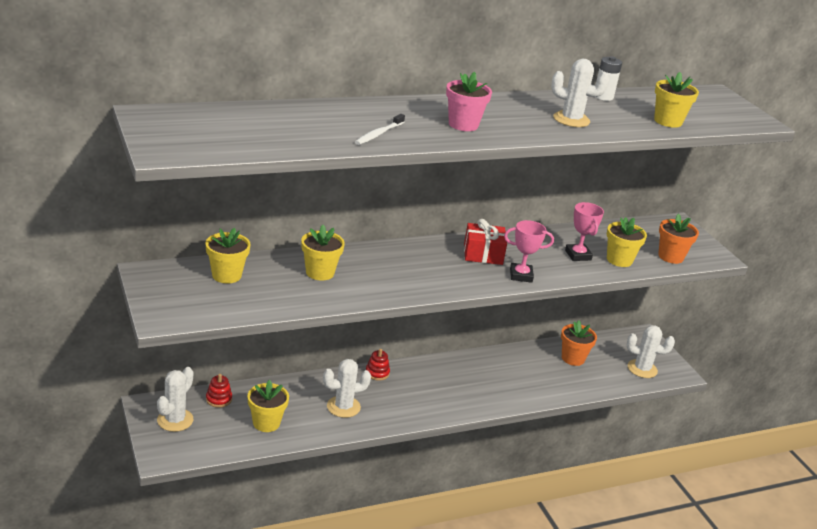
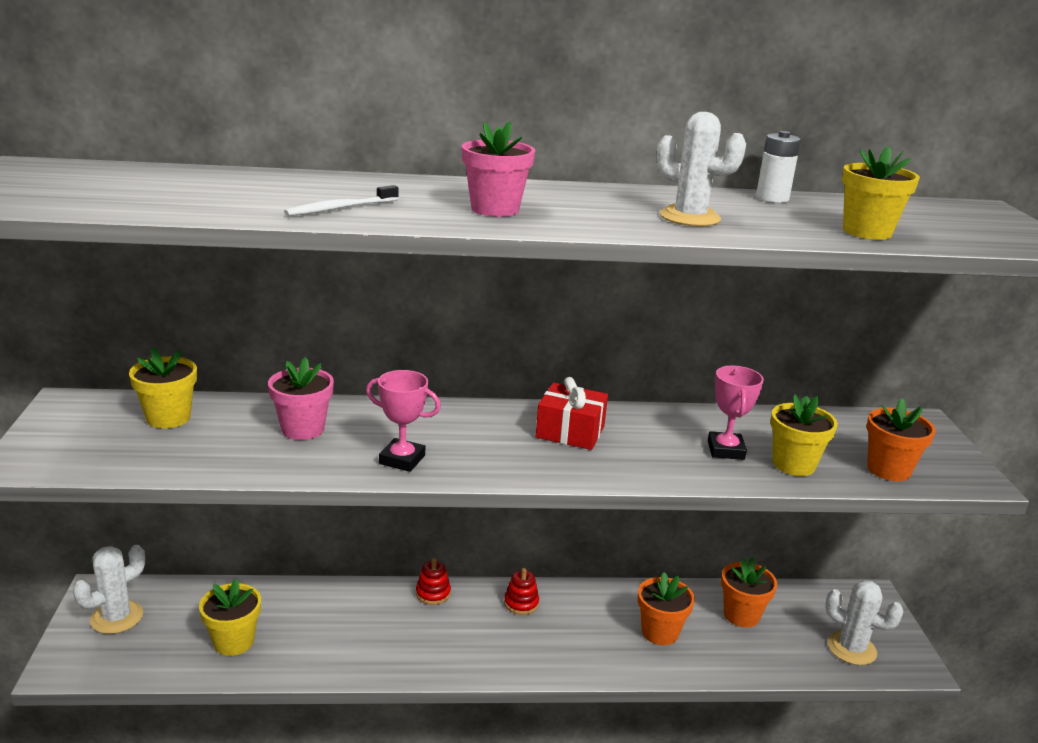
camera: 20 degrees right, 5 degrees down
(219, 399) = (194, 597): red stacking toy -> red stacking toy (521, 603)
(320, 272) = (303, 429): yellow flower pot -> pink flower pot
(343, 407) = (355, 635): white cactus -> none
(521, 275) = (612, 468): pink trophy -> pink trophy (402, 459)
(529, 376) = (660, 632): none -> orange flower pot

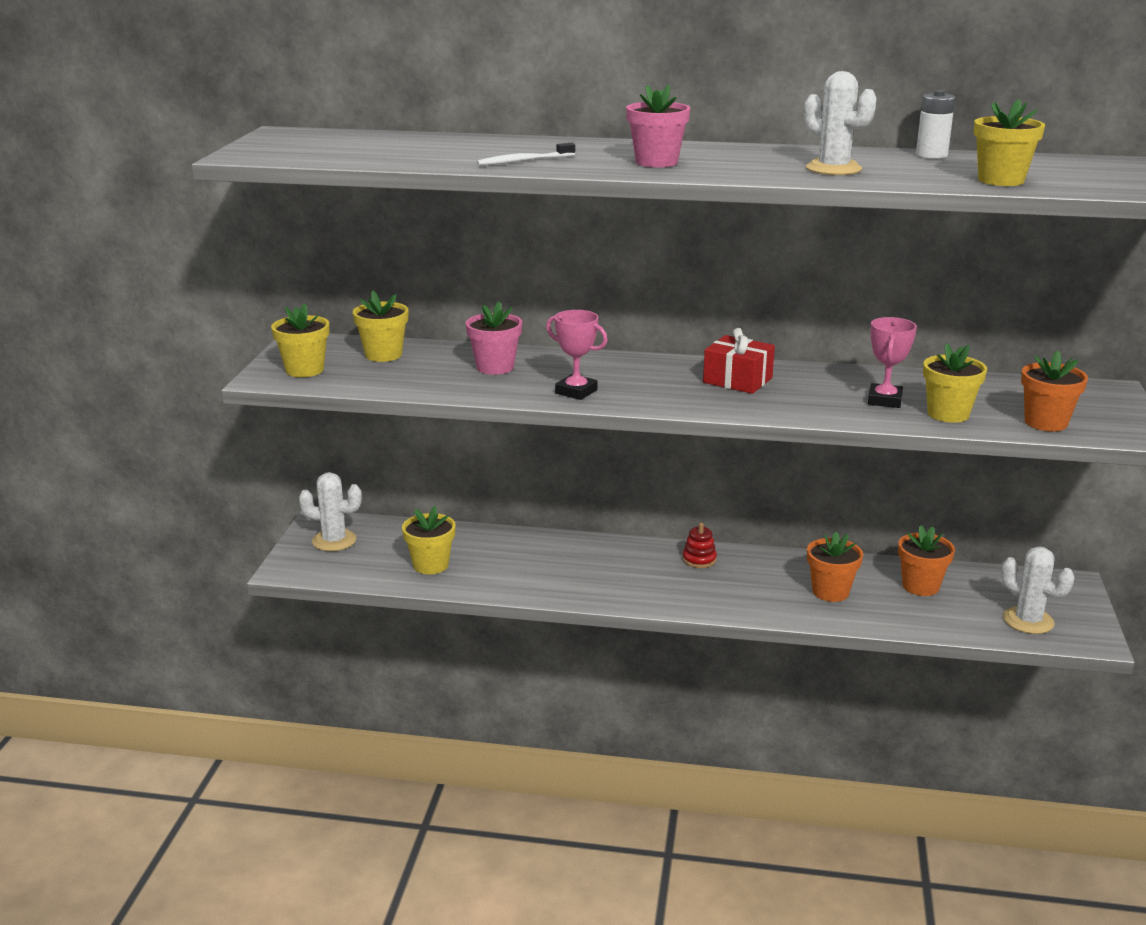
camera: 15 degrees right, 0 degrees up
(72, 447) = (304, 370): none -> yellow flower pot
(117, 617) = (334, 540): white cactus -> white cactus turned 45 degrees clockwise
(433, 593) = (616, 546): red stacking toy -> none

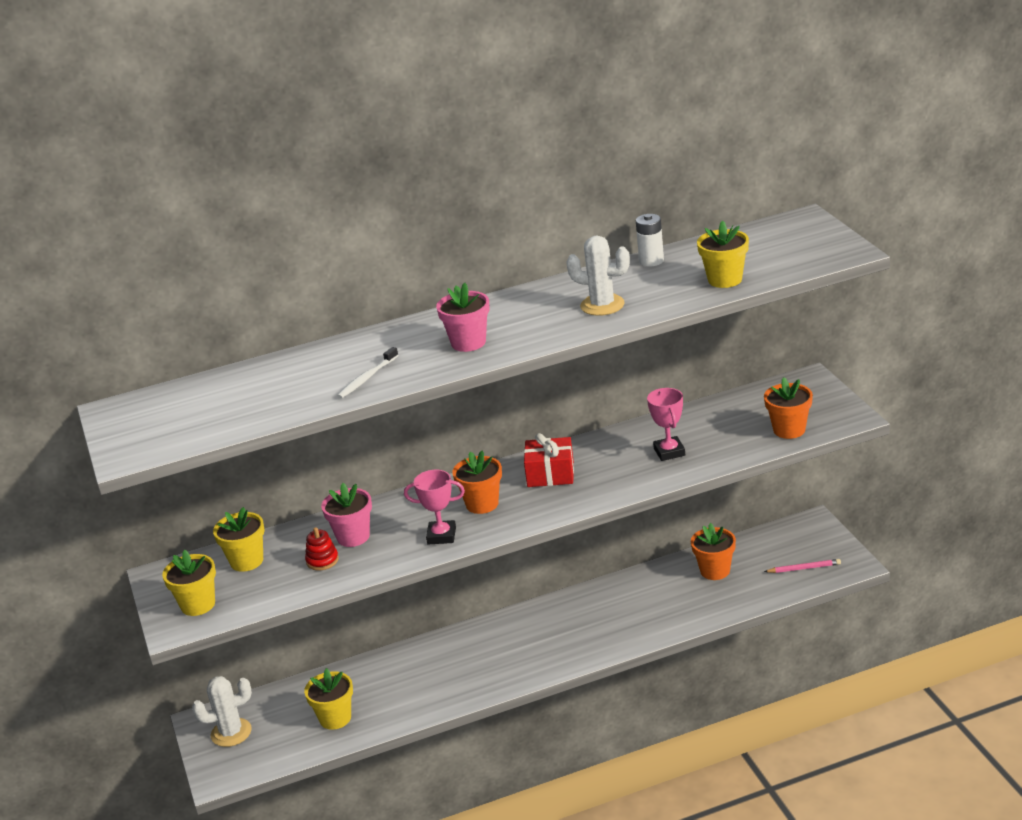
camera: 25 degrees left, 5 degrees up
(699, 559) = (541, 618): red stacking toy -> red stacking toy (322, 560)
(830, 592) = (657, 604): orange flower pot -> orange flower pot (482, 504)
(948, 414) = (721, 448): yellow flower pot -> none
(1028, 621) = (804, 568): white cactus -> pink pencil

